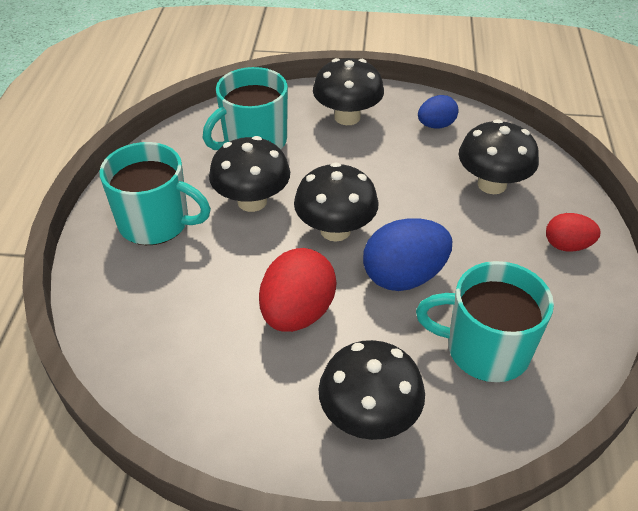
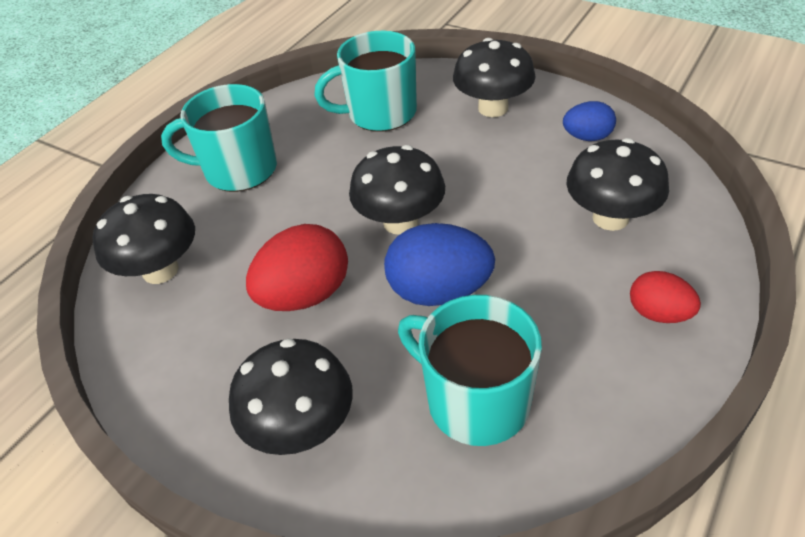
camera: 30 degrees right, 0 degrees up
(156, 223) = (238, 170): turquoise mug -> turquoise mug turned 135 degrees clockwise
(252, 201) = (338, 171): black mushroom -> black mushroom (160, 270)

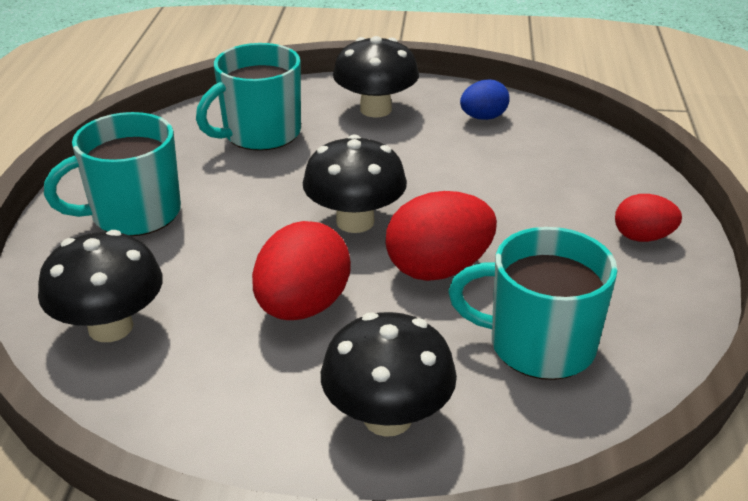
camera: 30 degrees left, 10 degrees down
(439, 291) = (438, 269): blue egg -> red egg
(610, 218) = (550, 175): black mushroom -> none

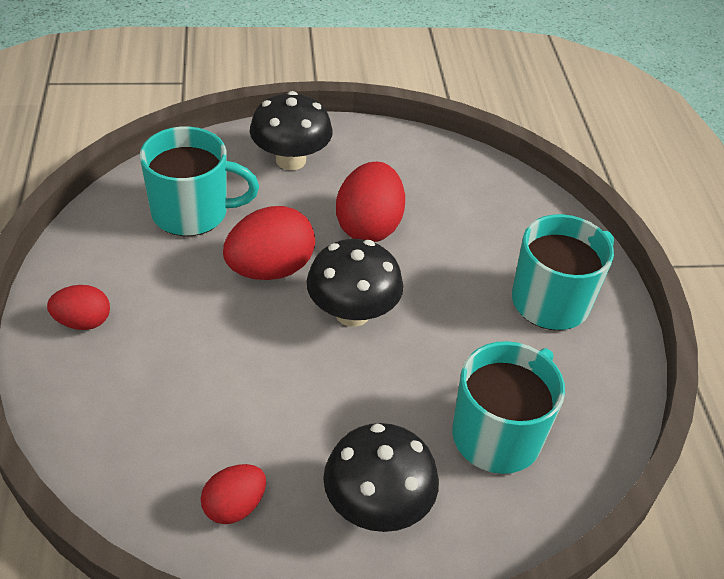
camera: 165 degrees right, 10 degrees up
(110, 327) = (495, 200): black mushroom -> none
(483, 117) = (234, 506): blue egg -> red egg

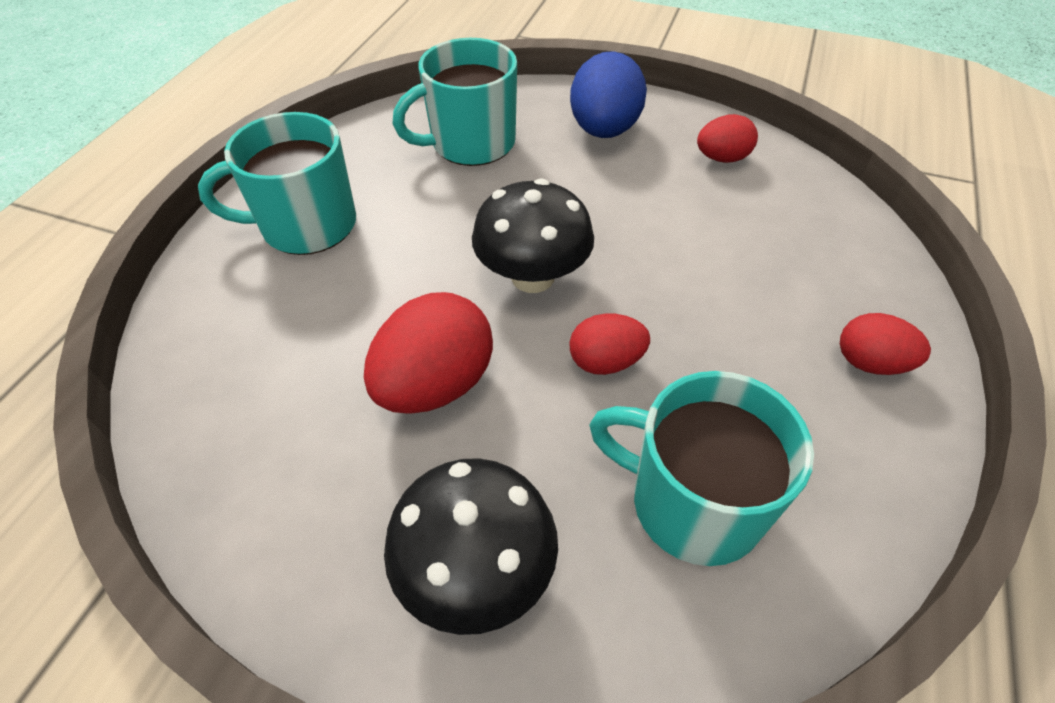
camera: 150 degrees left, 5 degrees up
(270, 269) = (606, 362): red egg -> red egg, size x0.59
(377, 506) = (604, 130): black mushroom -> blue egg

